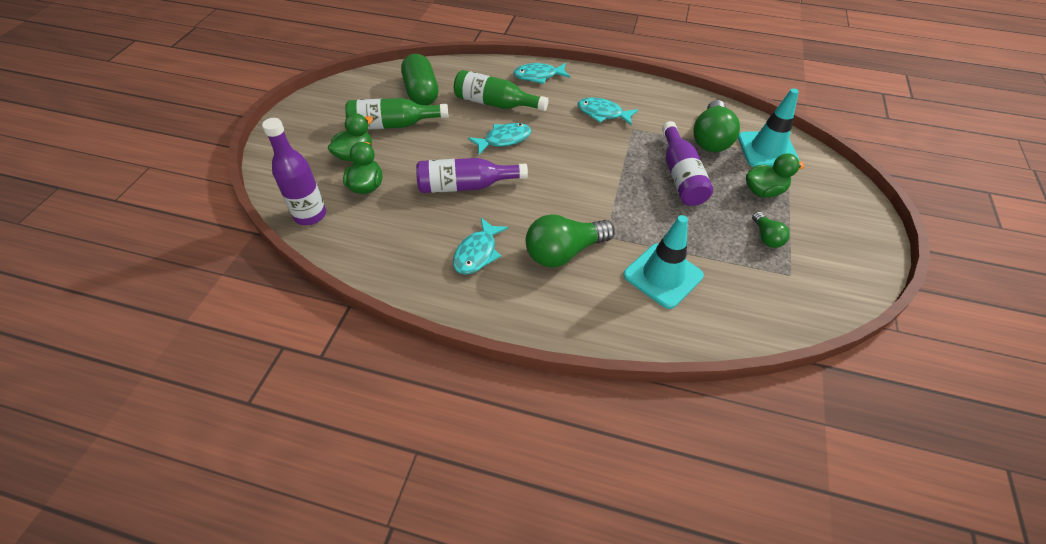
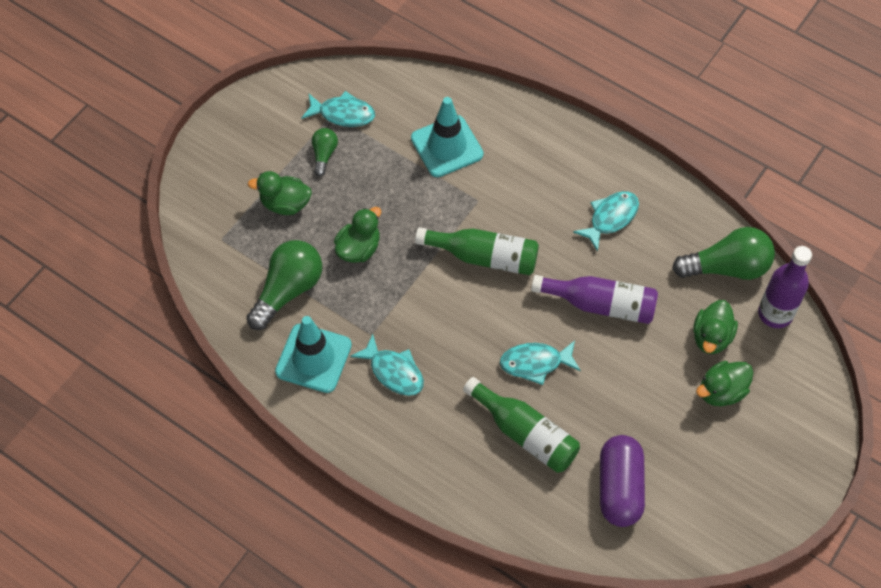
camera: 160 degrees left, 10 degrees up
(393, 125) = (667, 432): green bottle -> green bottle (484, 257)
(421, 93) = (619, 488): green capsule -> purple capsule
(538, 76) = (445, 474): turquoise fish -> turquoise fish (343, 114)
(564, 252) = (526, 195): green light bulb -> green light bulb (726, 267)
(680, 176) = (358, 248): purple bottle -> green duck
(767, 150) = (236, 255): turquoise traffic cone -> turquoise traffic cone (313, 358)

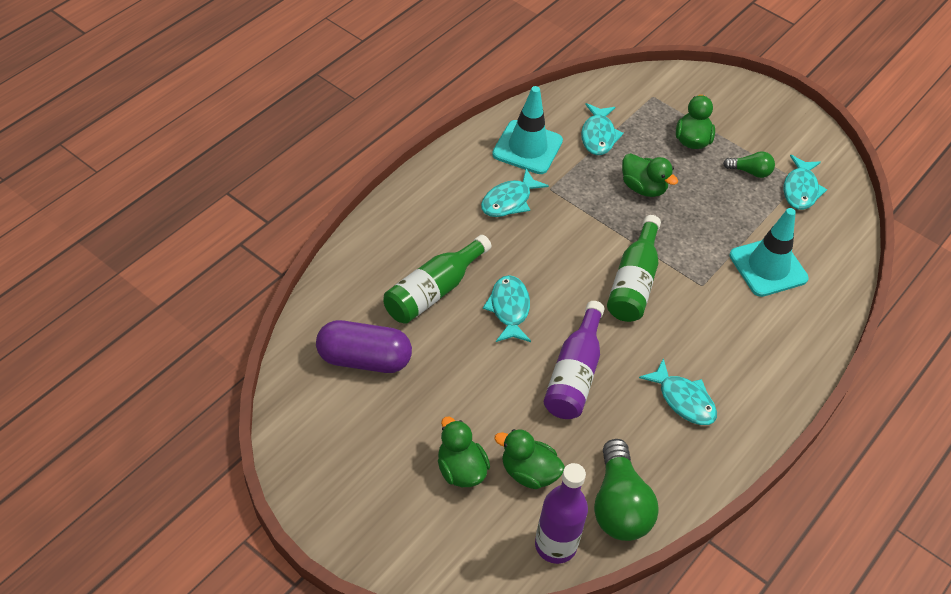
camera: 90 degrees right, 10 degrees down
(288, 290) = (598, 136): green light bulb -> turquoise fish

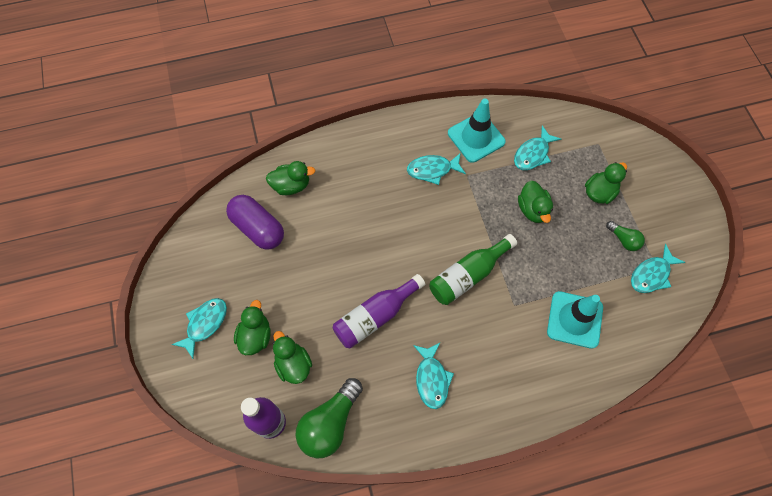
camera: 40 degrees right, 15 degrees up
(364, 295) = (291, 185): none -> green duck
(433, 291) = (334, 206): green bottle -> none
(509, 309) = (371, 246): turquoise fish -> turquoise fish (205, 324)

